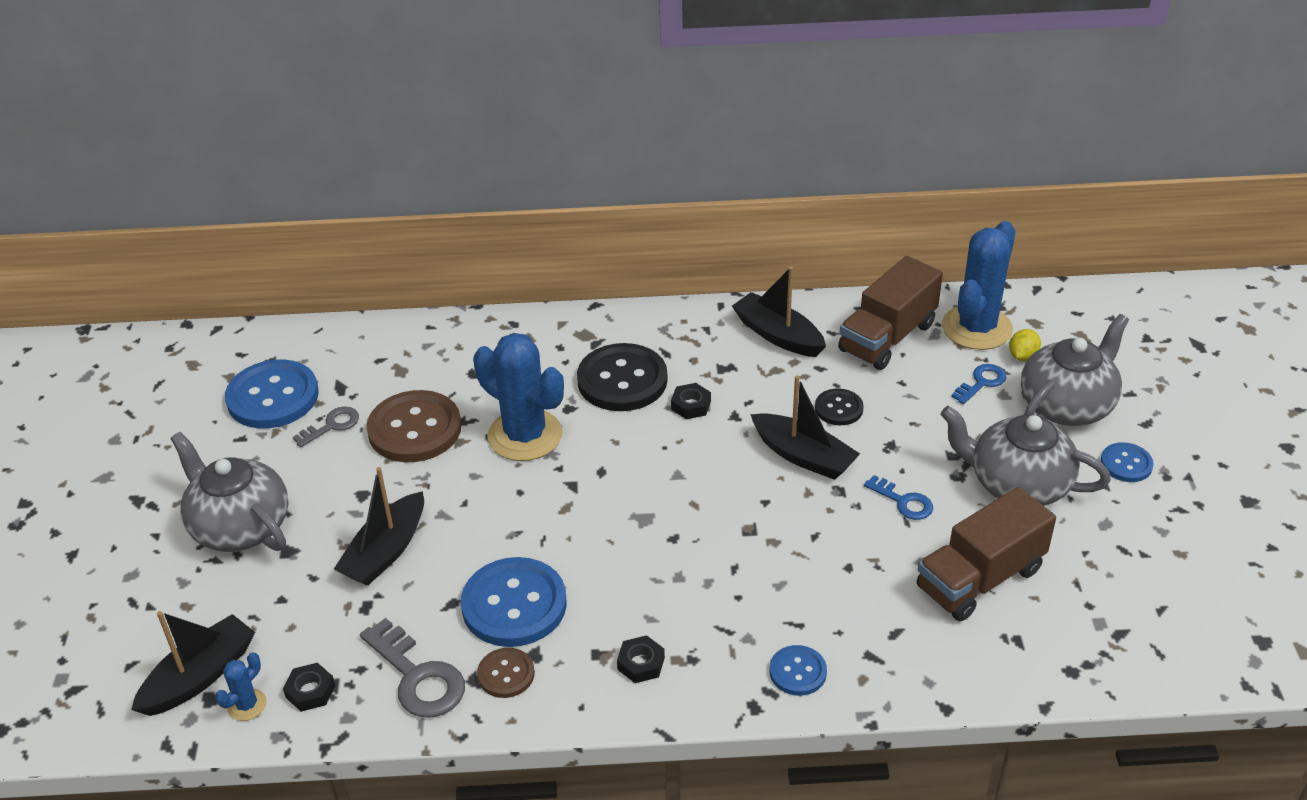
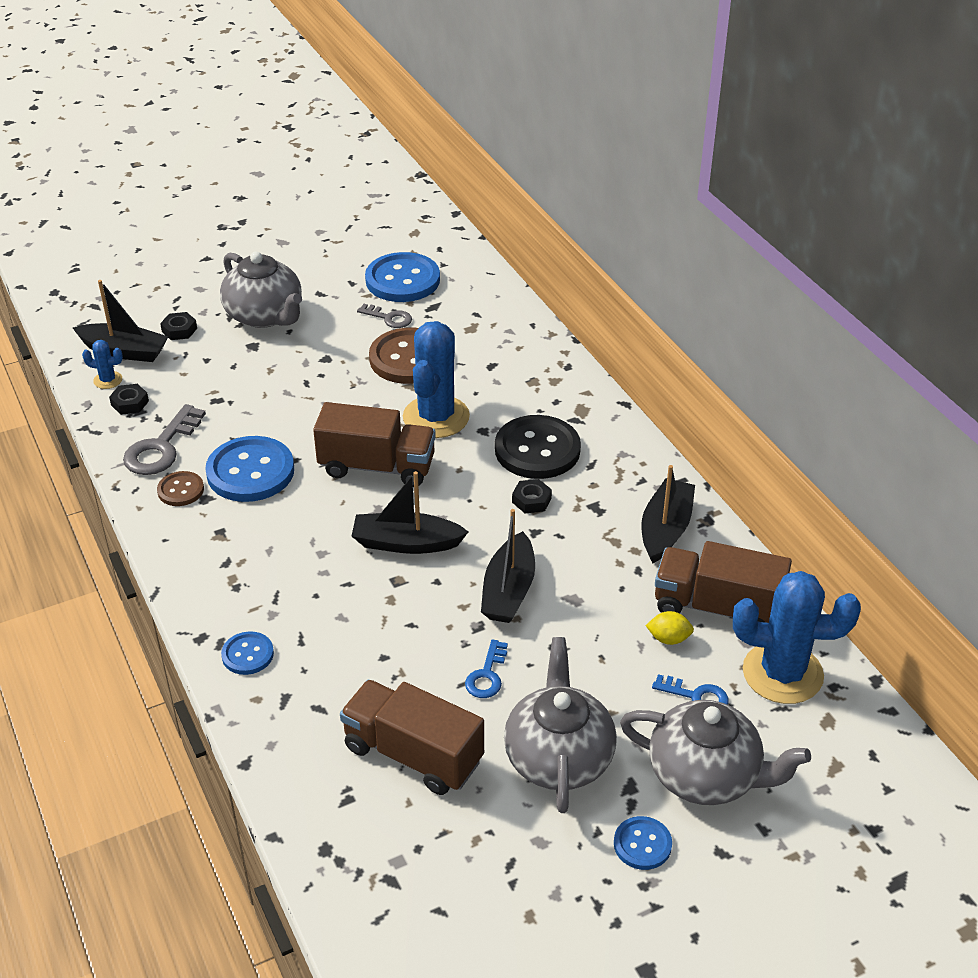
camera: 65 degrees right, 0 degrees up
(239, 526) = (265, 315): grey teapot -> grey teapot turned 120 degrees clockwise
(386, 551) = (274, 390): black boat -> black boat (406, 543)
(573, 500) = (377, 467): none -> brown truck
(641, 663) = (219, 559): black nut -> black nut (179, 330)
(839, 408) = (588, 598): black button -> none
(1022, 356) = (762, 721): yellow lemon -> yellow lemon (668, 638)

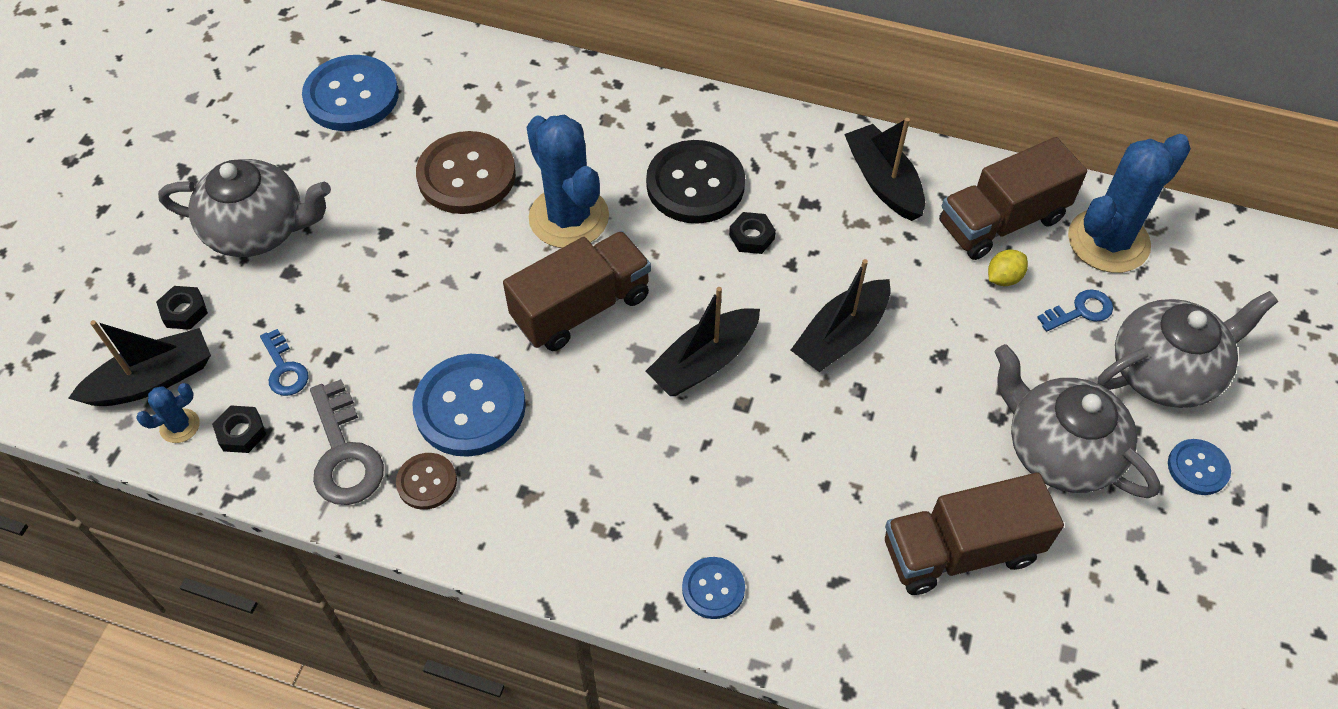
camera: 45 degrees left, 15 degrees up
(389, 318) = (391, 146): grey key -> none
(487, 675) = (922, 428): blue key -> blue key (284, 369)
(509, 590) = (841, 336): black boat -> black boat turned 75 degrees clockwise

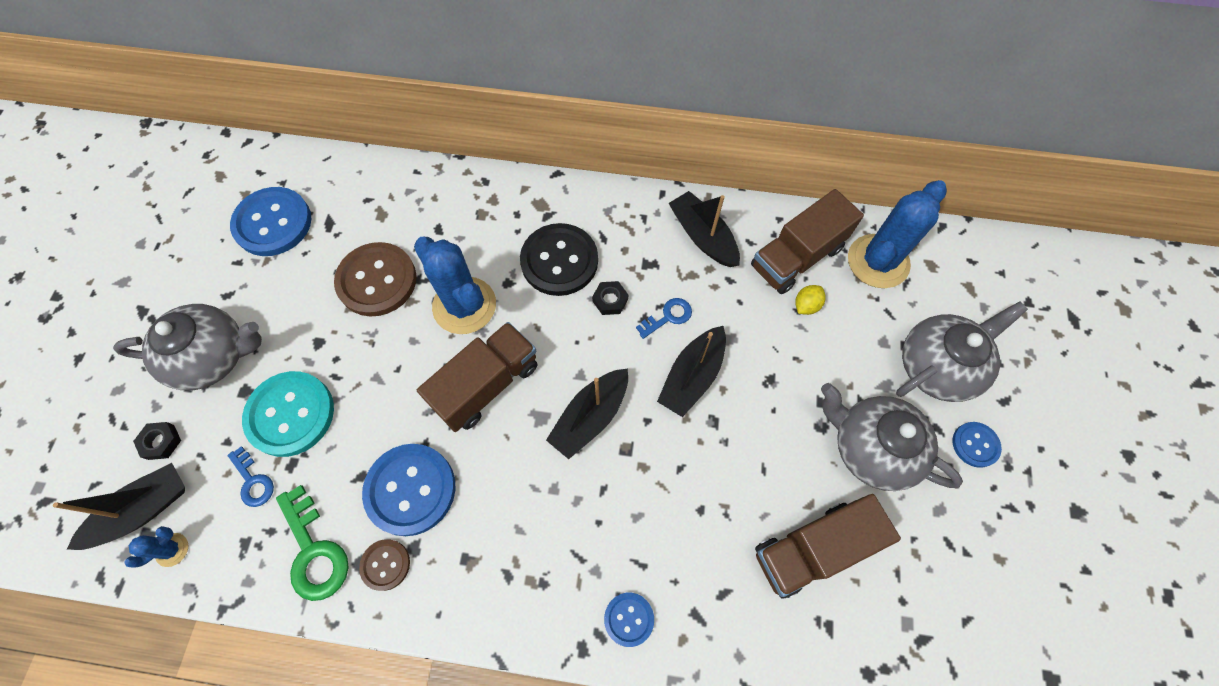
camera: 10 degrees left, 10 degrees up
(241, 432) = (225, 546): black nut -> none
(340, 305) = (290, 414): none -> turquoise button
(344, 454) = (314, 551): grey key -> green key
(1081, 311) = (867, 324): blue key -> blue key (668, 316)

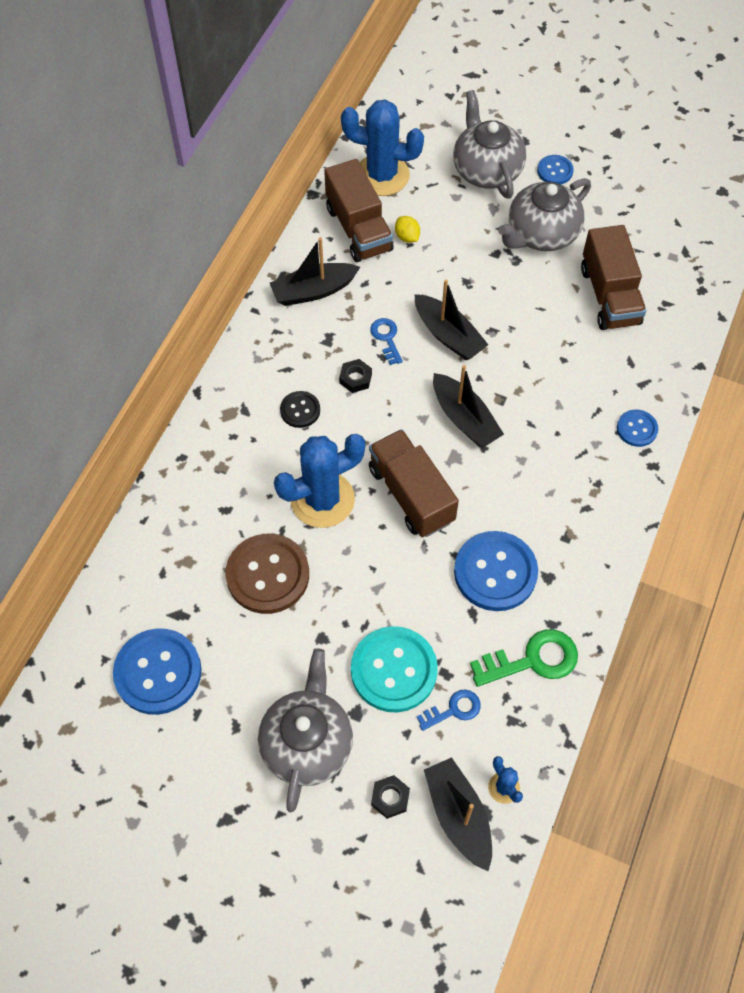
camera: 75 degrees left, 5 degrees down
(385, 565) = (557, 601): brown button -> none
(559, 261) = (300, 410): black button -> black button, size x0.52
(878, 261) = (382, 175): blue cactus -> blue cactus turned 45 degrees counterclockwise

